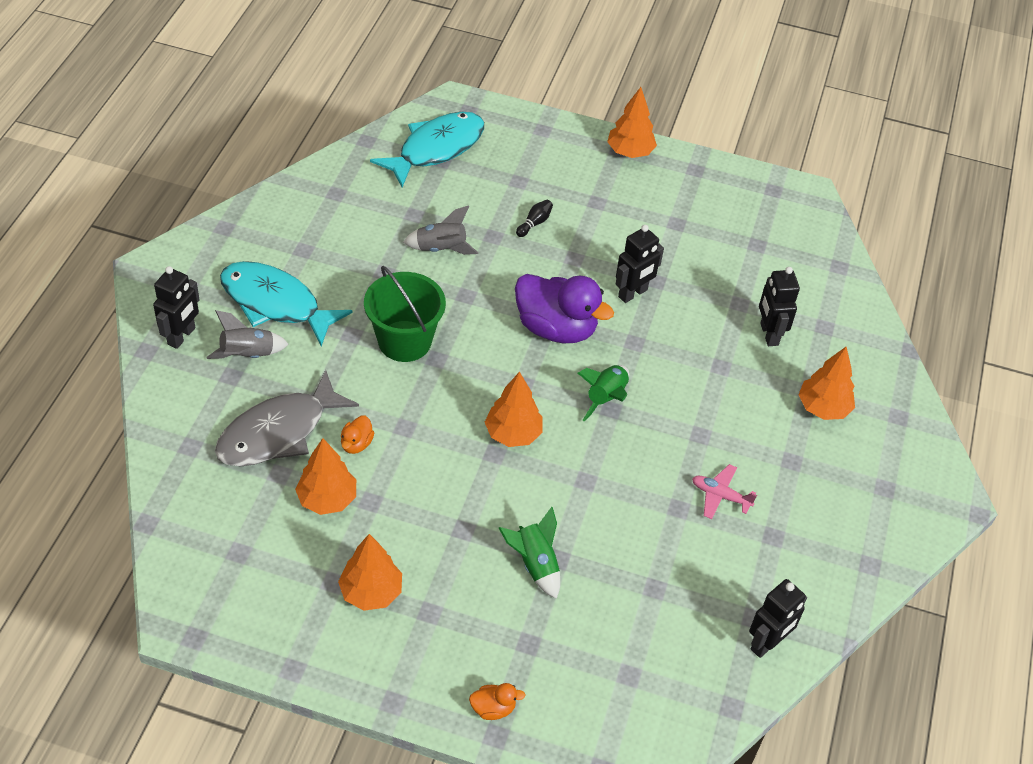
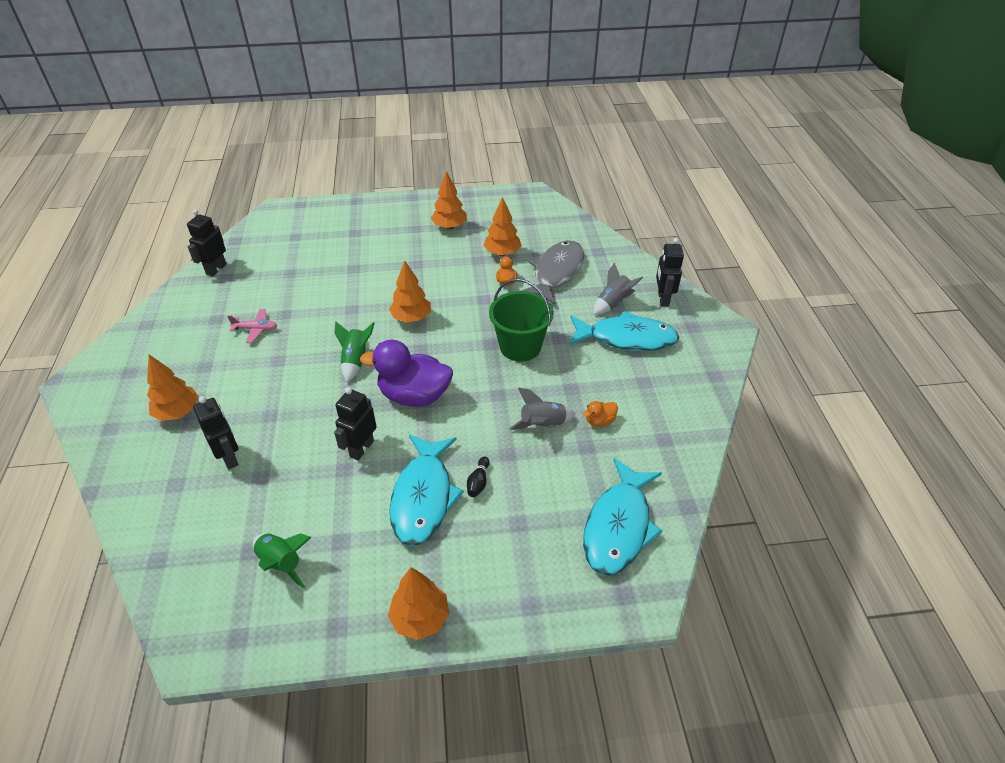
camera: 160 degrees right, 5 degrees down
(493, 708) = (362, 208): orange duck -> orange duck (599, 421)
(535, 564) = (366, 262): green rocket -> green rocket (282, 563)
(591, 230) = (423, 497): none -> turquoise fish

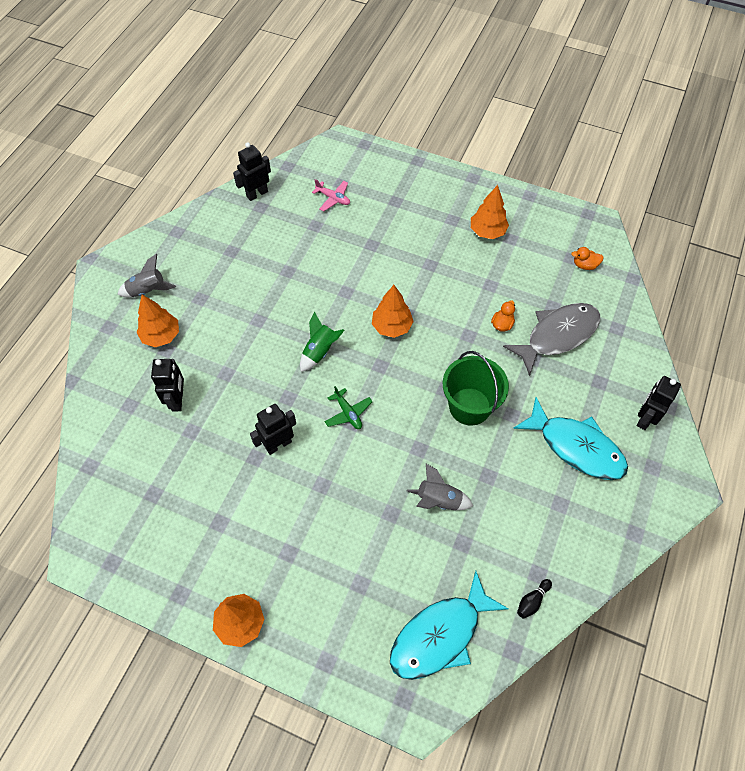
camera: 30 degrees right, 15 degrees up
(256, 329) = (257, 277): pink plane -> pink plane (333, 198)
(282, 563) = (169, 518): green rocket -> none
(414, 396) = (348, 413): purple duck -> green plane
(423, 497) = (301, 518): turquoise fish -> none
(478, 482) = (351, 528): black bowling pin -> black bowling pin (532, 601)
(502, 253) = (519, 288): orange tree -> none
(599, 421) = (491, 523): orange duck -> orange duck (584, 265)
(613, 303) = (590, 399): grey rocket -> grey rocket (148, 290)

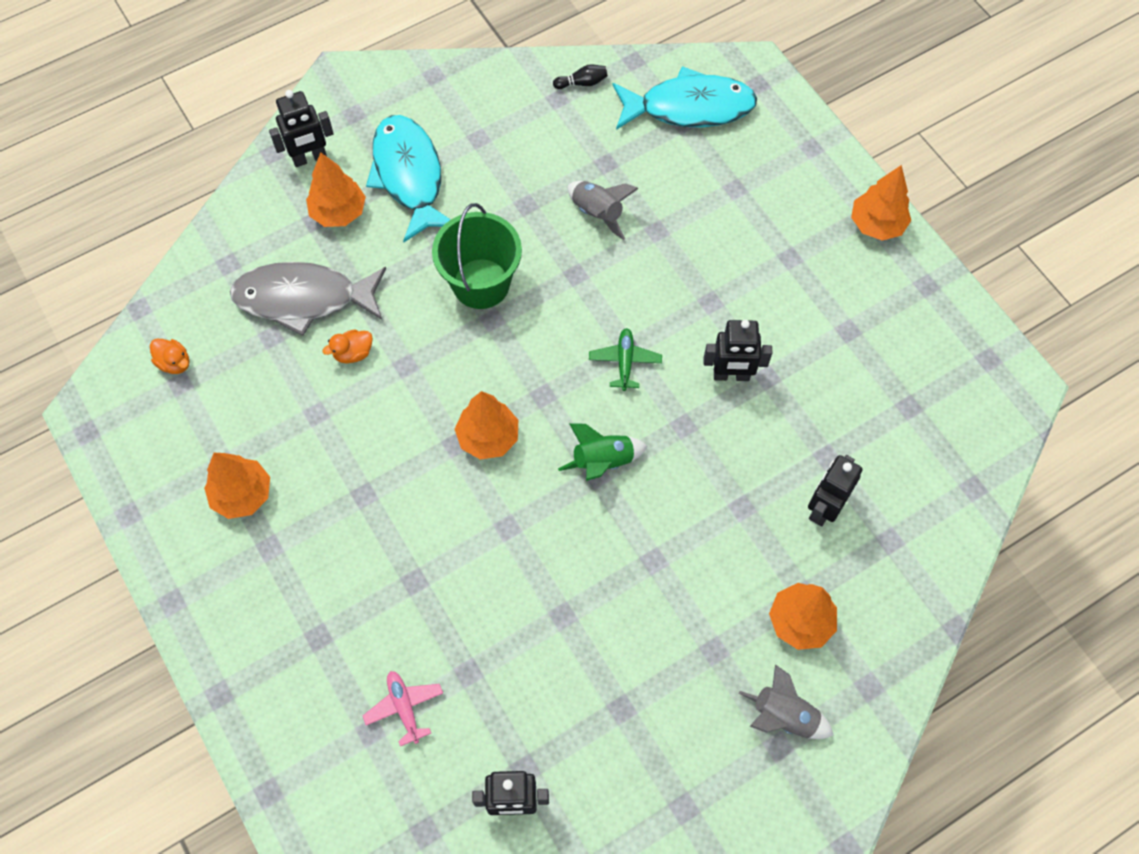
camera: 145 degrees left, 5 degrees up
(591, 396) = (339, 212): none -> orange tree

